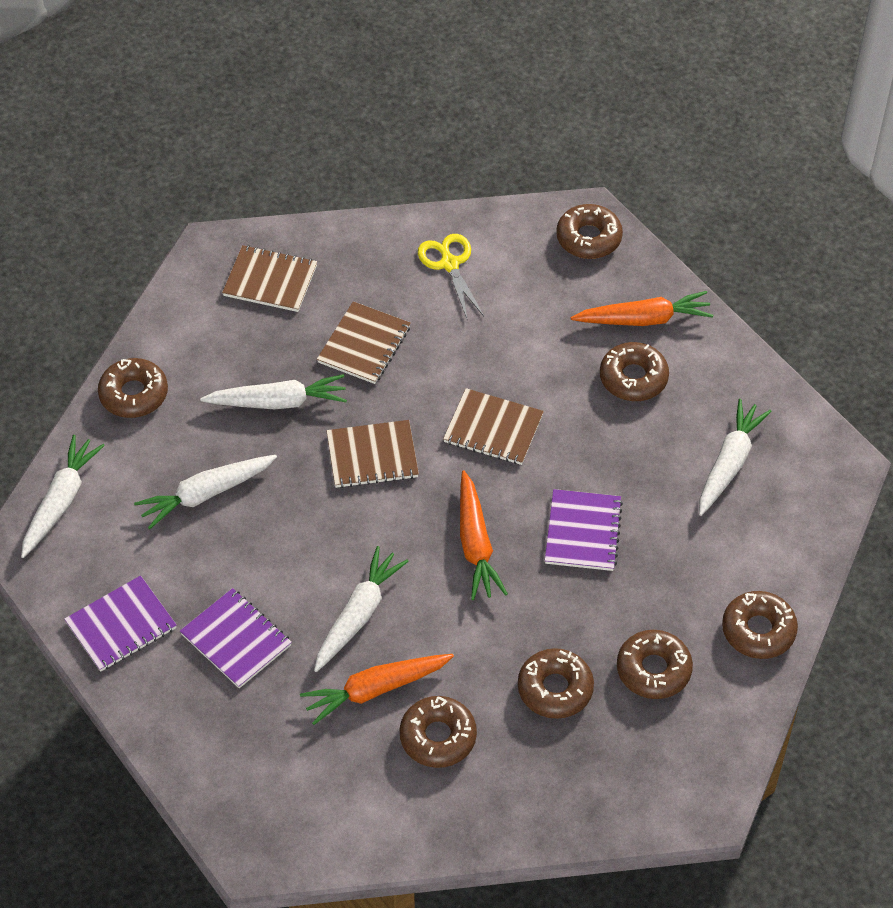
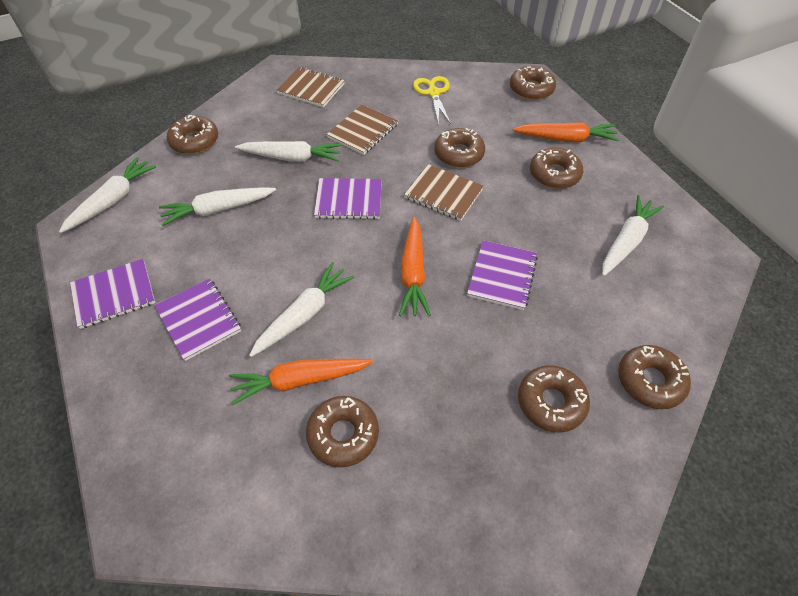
camera: 10 degrees right, 0 degrees up
(372, 456) = (349, 200): brown notebook -> purple notebook
(555, 689) = (458, 406): brown donut -> brown donut (459, 154)

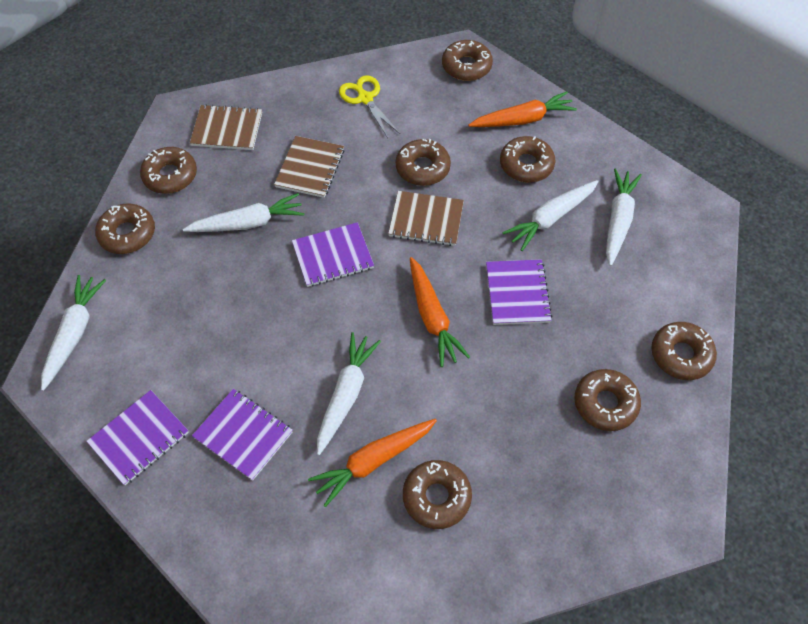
camera: 20 degrees left, 5 degrees up
(218, 210) = (199, 309): white carrot -> white carrot (550, 218)
(250, 109) = (170, 175): none -> brown donut

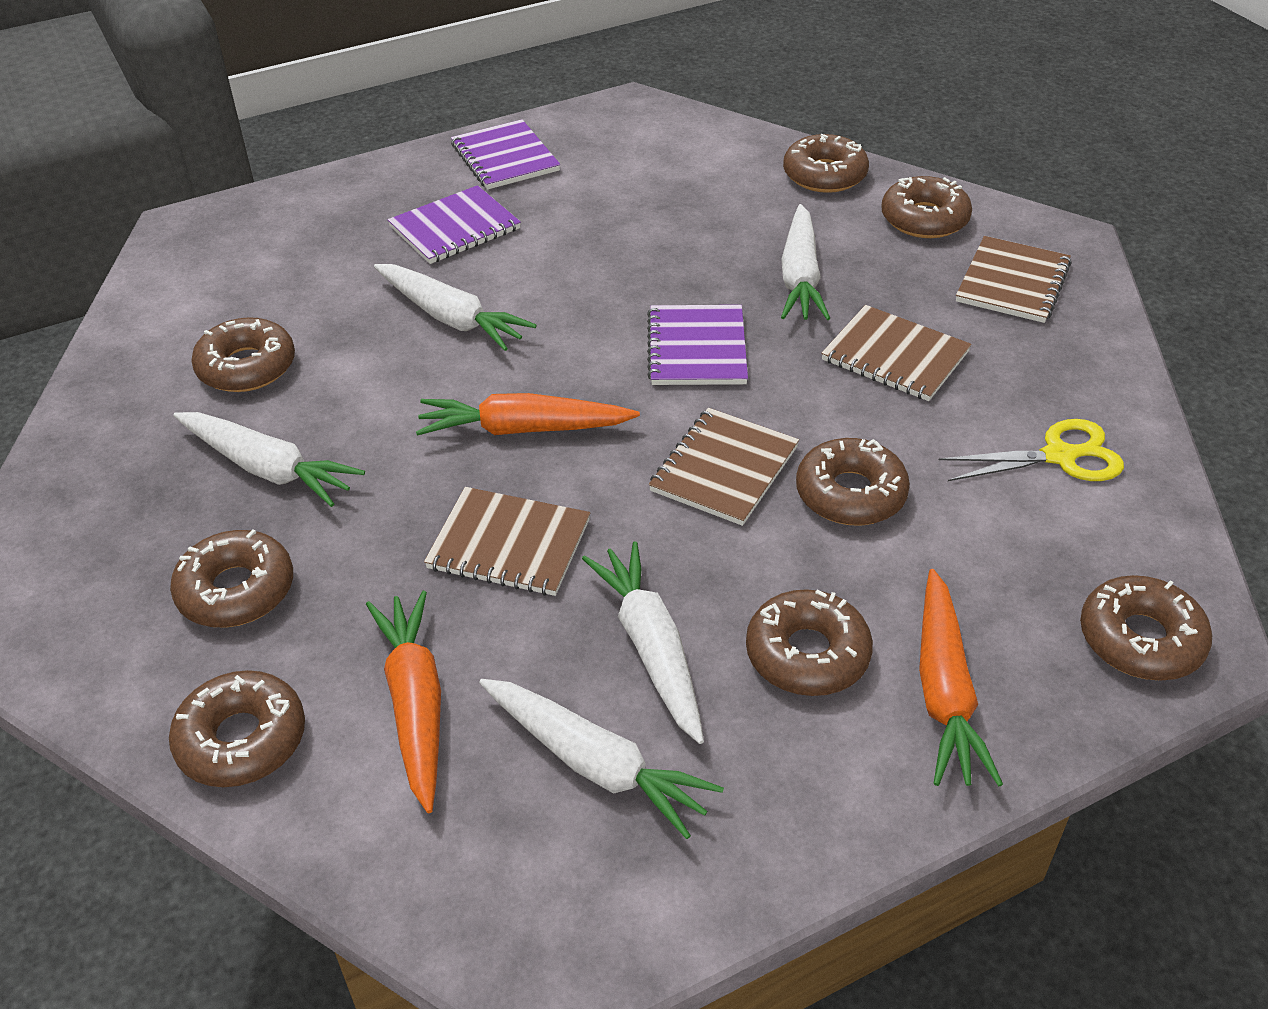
camera: 110 degrees right, 15 degrees down
(74, 333) = (680, 127): white carrot -> white carrot (268, 468)
(373, 461) = (338, 323): orange carrot -> orange carrot (415, 704)
(517, 293) = (509, 544): purple notebook -> brown notebook

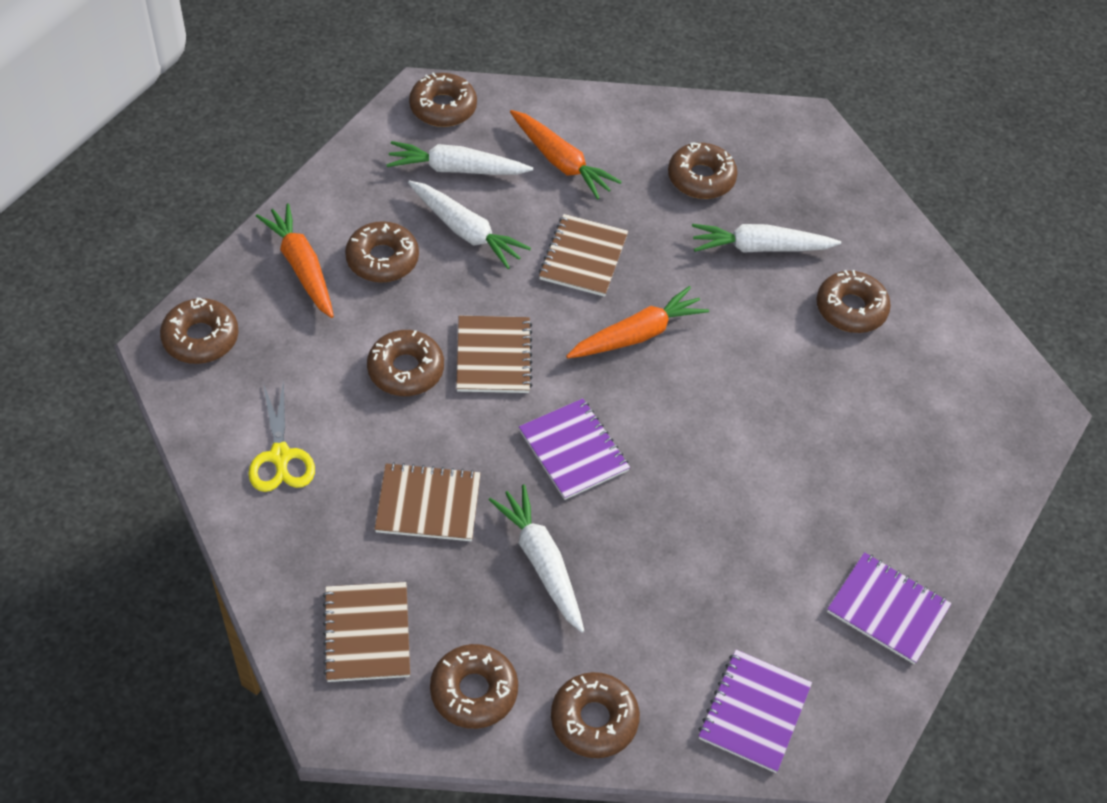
camera: 145 degrees right, 10 degrees up
(242, 739) = (625, 119): brown donut -> brown donut (443, 107)
(451, 318) = (763, 405): white carrot -> none
(455, 228) = (845, 499): purple notebook -> purple notebook (754, 712)
(509, 544) = (583, 257): brown notebook -> brown notebook turned 60 degrees counterclockwise
(1059, 456) = (280, 456): yellow scissors -> yellow scissors turned 60 degrees counterclockwise

